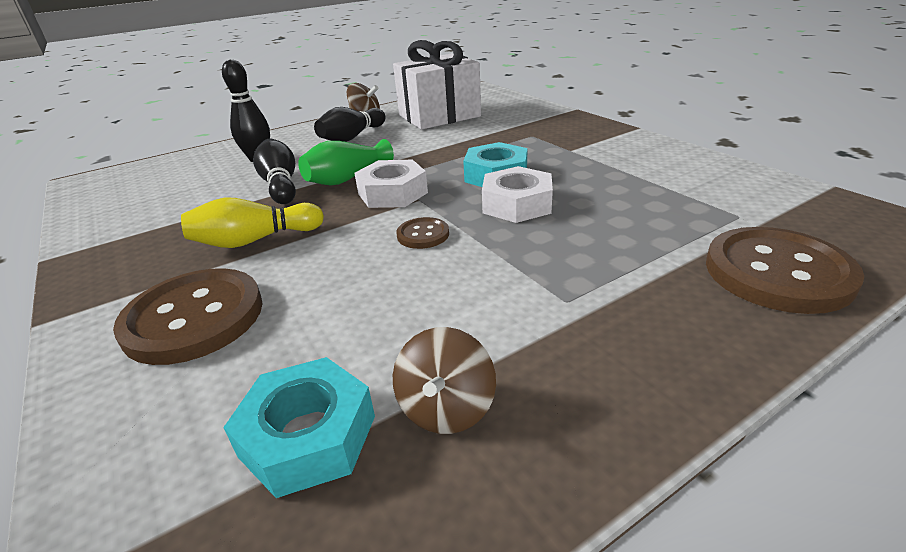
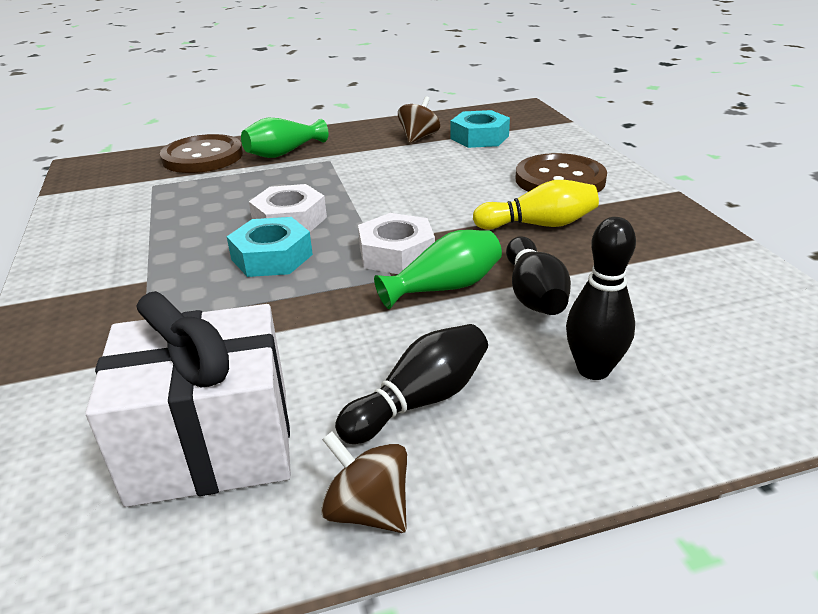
camera: 165 degrees left, 0 degrees up
(423, 235) = (389, 207): brown button -> none
(663, 305) = (283, 153): none -> green vase

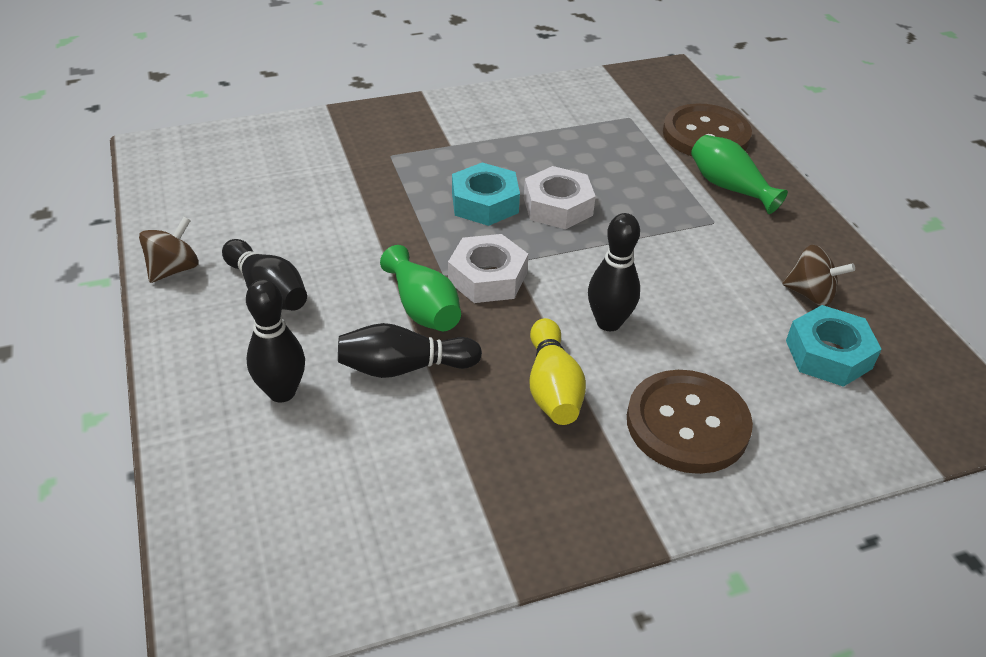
camera: 85 degrees right, 10 degrees up
(212, 444) = (250, 203): white gift -> none
(456, 202) = (608, 322): none -> black bowling pin

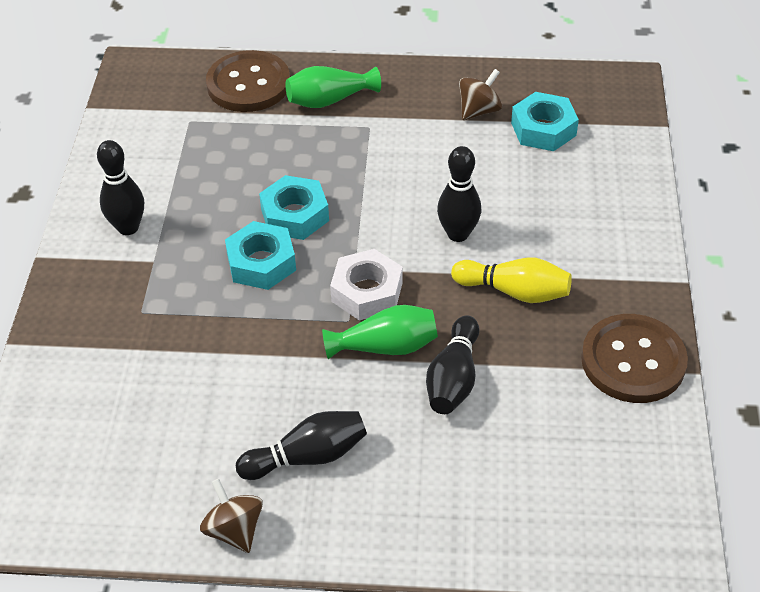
camera: 65 degrees left, 5 degrees up
(282, 392) = (448, 470): black bowling pin -> black bowling pin (128, 227)
(557, 206) = (295, 215): white nut -> turquoise nut
(687, 424) = (579, 229): brown button -> brown button (633, 361)

